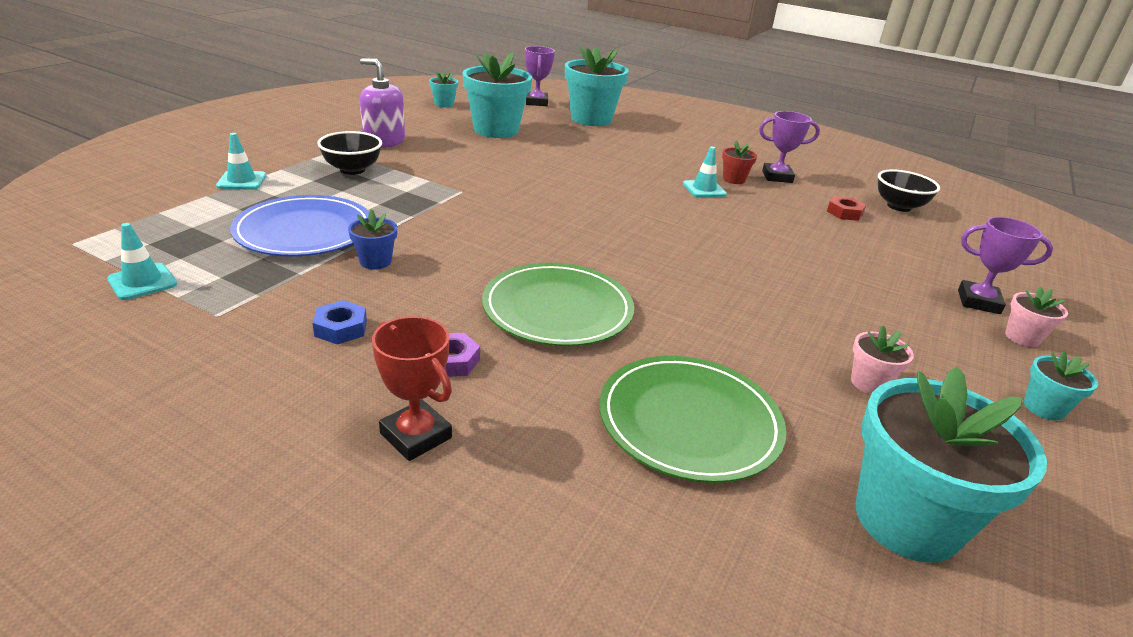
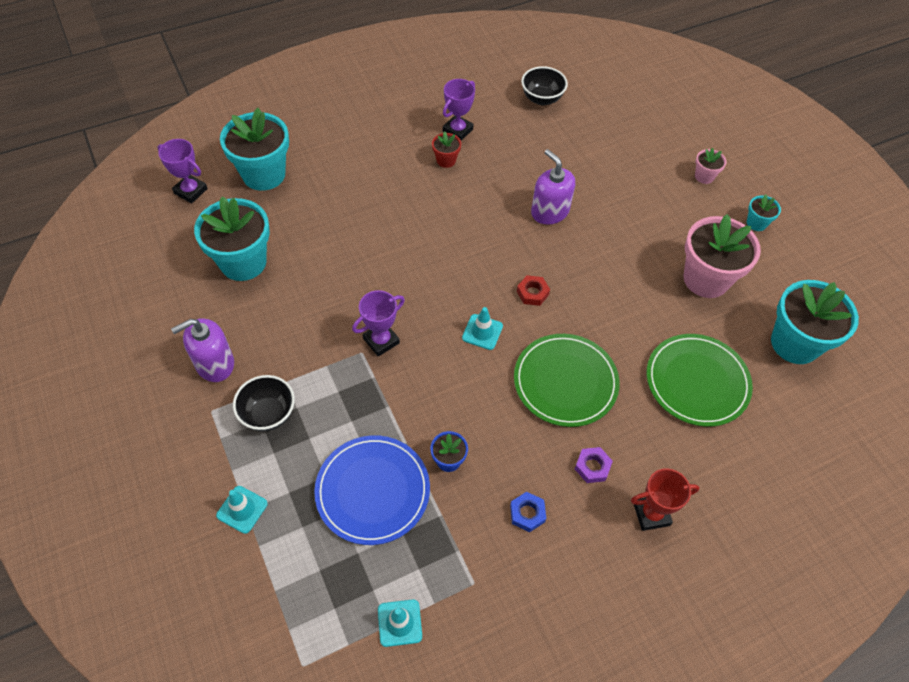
camera: 55 degrees left, 25 degrees up
(444, 104) = (143, 270): turquoise flower pot -> none
(704, 189) = (451, 191): turquoise traffic cone -> turquoise traffic cone (482, 332)
(771, 244) = (550, 211): none -> purple soap dispenser
(844, 213) = (533, 137): red nut -> red nut (532, 293)
(869, 383) = (706, 279): pink flower pot -> pink flower pot, size x2.17
(978, 302) = (665, 164): purple trophy -> purple trophy (381, 341)

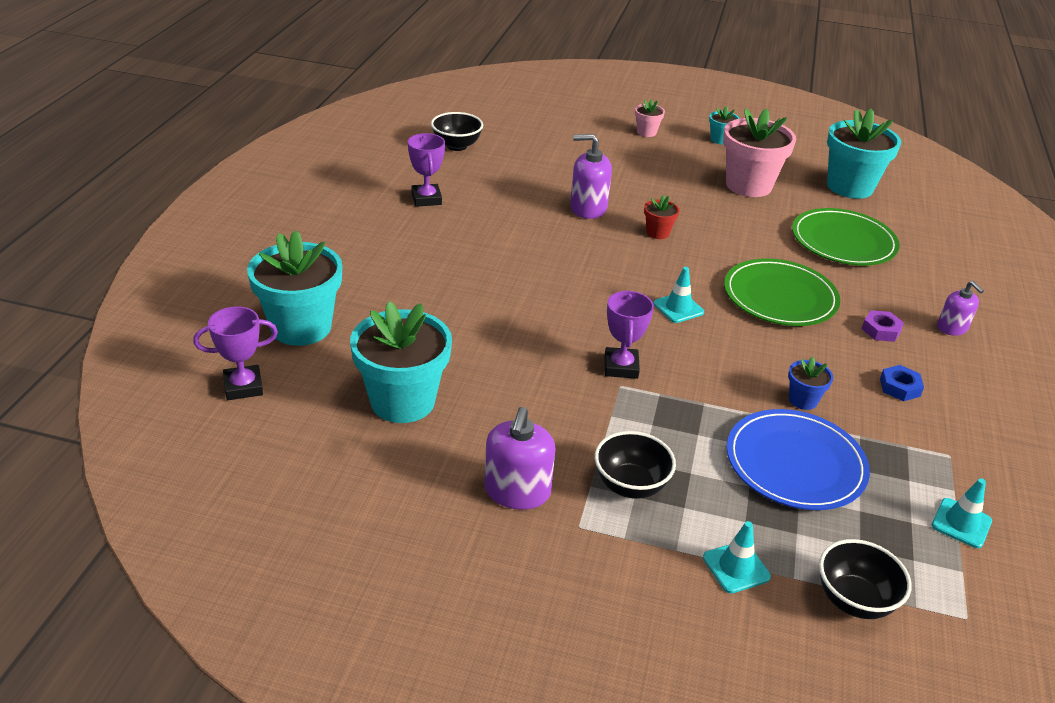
camera: 50 degrees left, 20 degrees down
(265, 590) = (854, 600): none -> black bowl
(446, 160) = (452, 222): red flower pot -> red flower pot (657, 233)
(532, 293) = (666, 262): red nut -> none
(651, 514) = (952, 328): red trophy -> purple soap dispenser

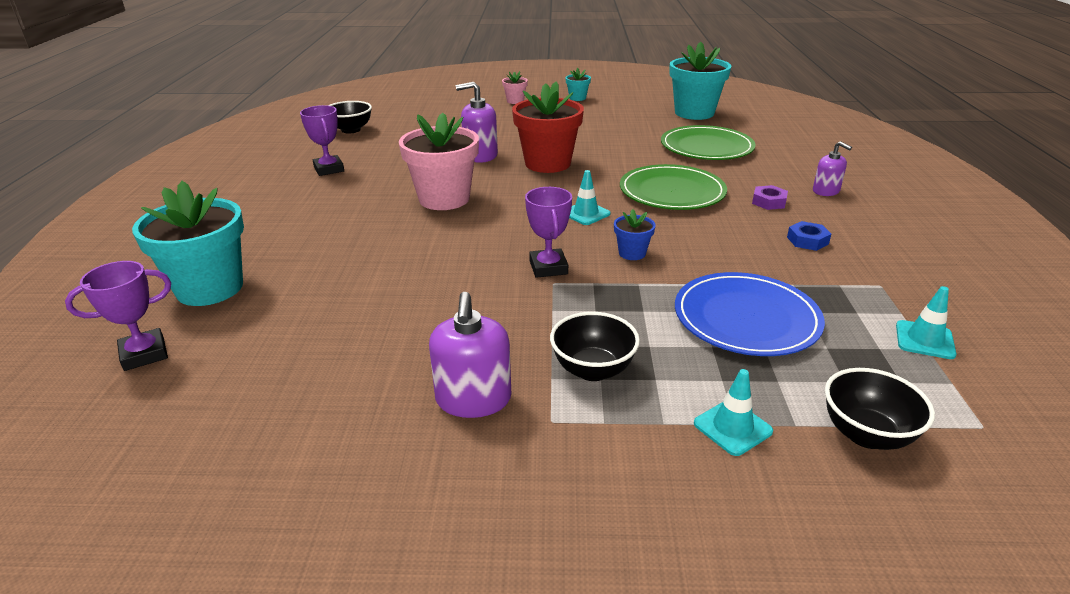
camera: 10 degrees left, 5 degrees down
(402, 401) = (329, 336): turquoise flower pot -> none
(657, 233) = (547, 163): red flower pot -> red flower pot, size x2.17
(748, 185) = (612, 122): pink flower pot -> pink flower pot (444, 199)
(803, 400) = (728, 265): blue flower pot -> blue flower pot (632, 253)

